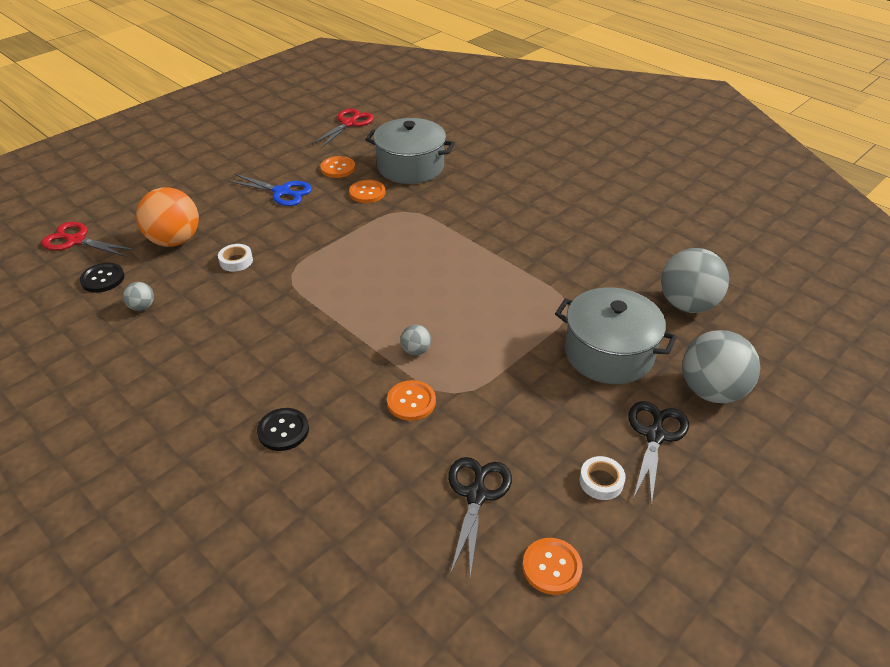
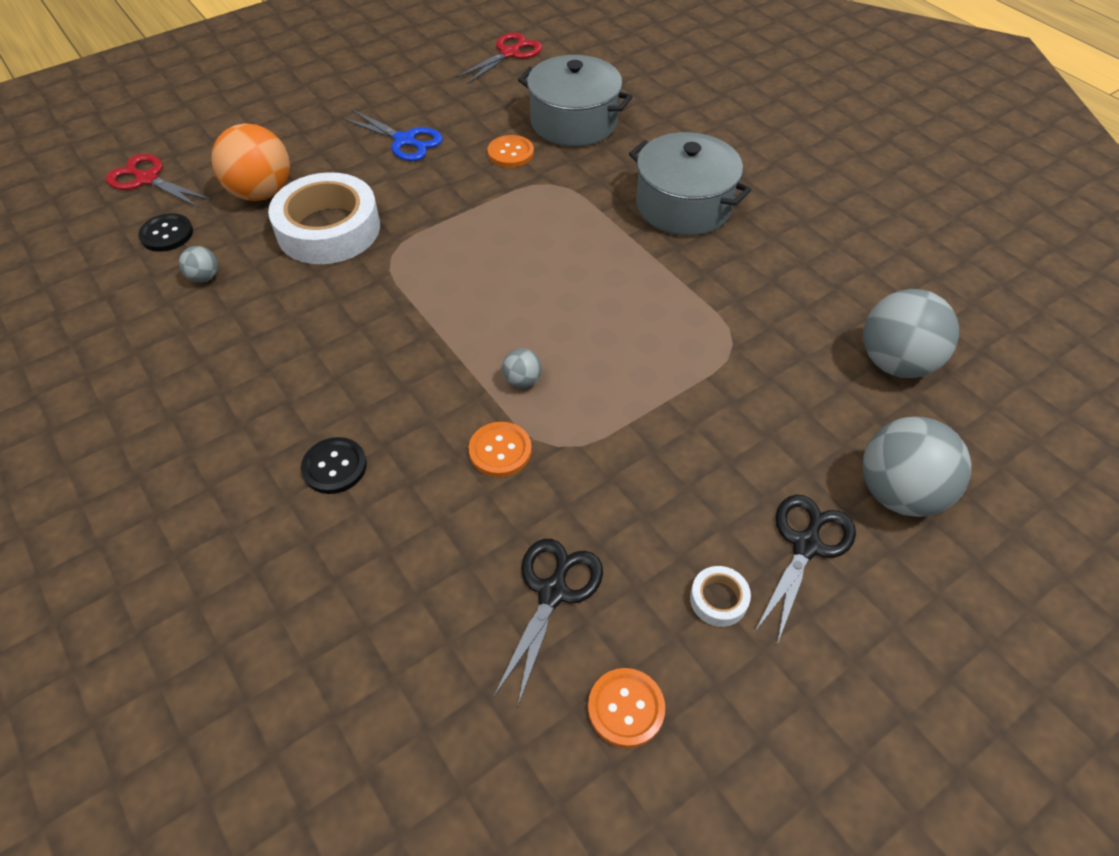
camera: 10 degrees right, 10 degrees up
(236, 261) = (328, 229): white tape -> white tape, size x2.49
(338, 168) = (481, 115): orange button -> none
(609, 353) = (772, 418): grey pot -> grey pot (683, 206)

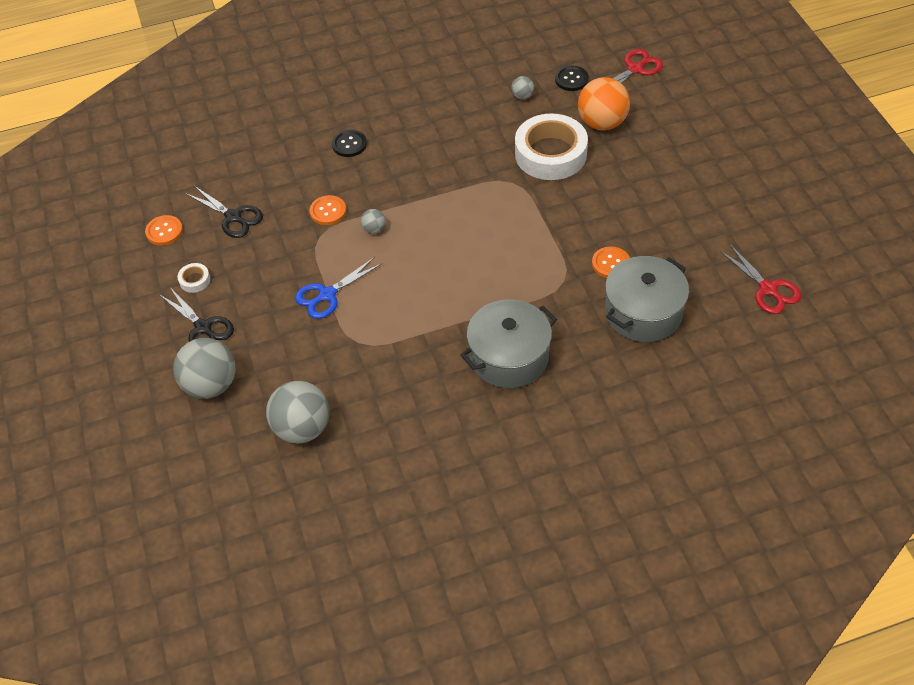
camera: 110 degrees right, 0 degrees up
(404, 140) = (645, 203): blue scissors -> blue scissors (327, 295)

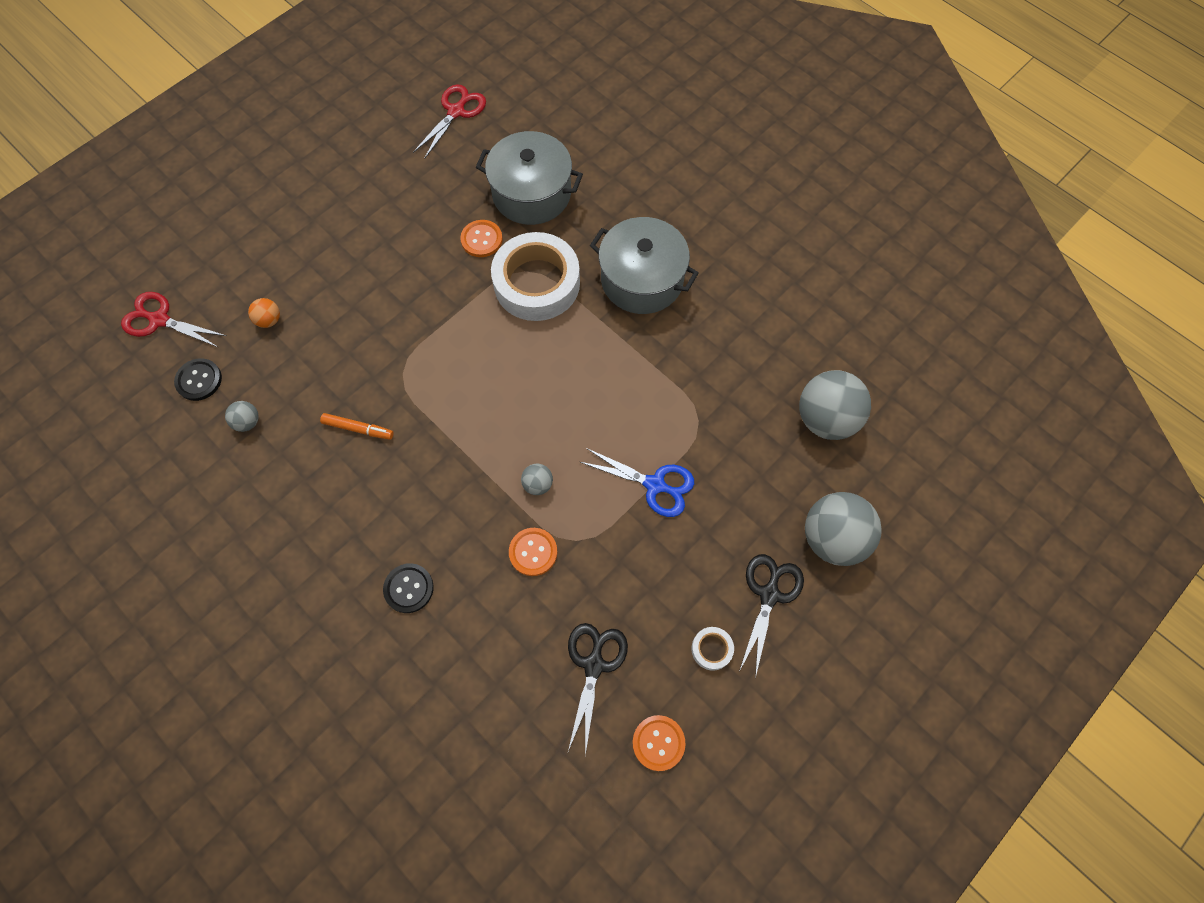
camera: 120 degrees left, 15 degrees up
(481, 148) = (358, 429): none -> orange marker
(550, 154) = (340, 352): white tape -> white tape (537, 283)
(602, 123) = (269, 320): orange ball -> orange ball, size x0.45

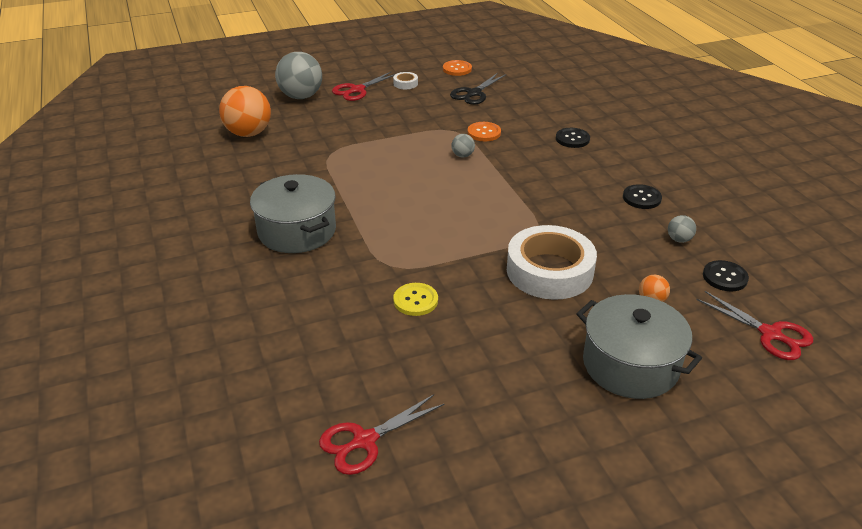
camera: 155 degrees left, 30 degrees down
(296, 484) = (641, 198): none -> black button
(358, 429) = (584, 212): orange marker -> none
(481, 239) = (415, 300): orange button -> yellow button
(531, 193) = (340, 323): grey pot -> grey pot (630, 365)
(537, 283) = (387, 254): white tape -> white tape (549, 271)
(654, 485) = (385, 137): blue scissors -> none
(769, 595) = (357, 90): black scissors -> red scissors
(826, 419) = (248, 133): grey ball -> orange ball

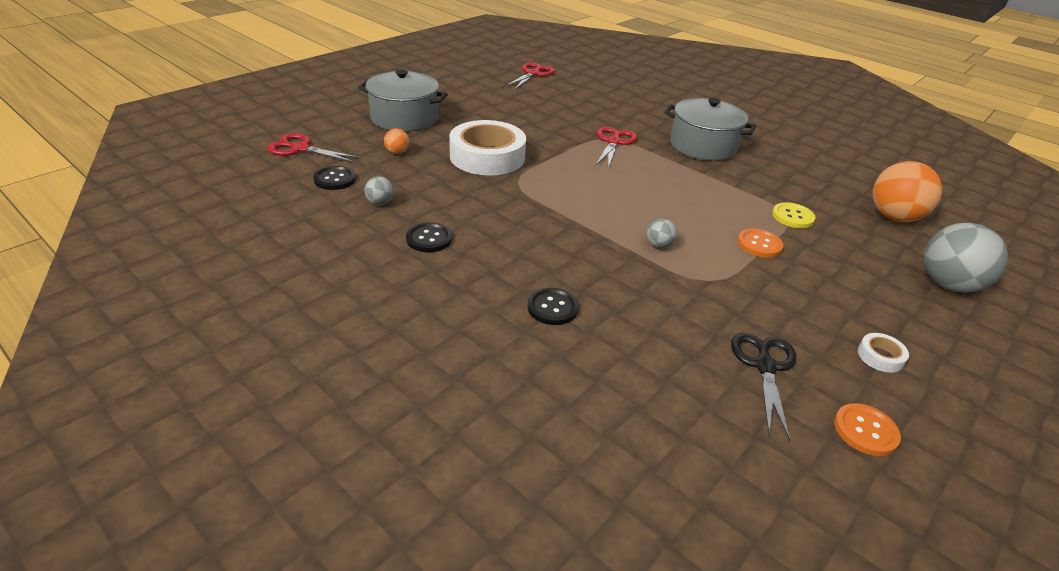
camera: 150 degrees right, 0 degrees up
(357, 90) = (913, 319): red scissors -> red scissors (614, 142)
(415, 300) = (568, 124): yellow button -> yellow button (792, 217)
(484, 133) = (670, 286): orange button -> orange button (759, 244)

